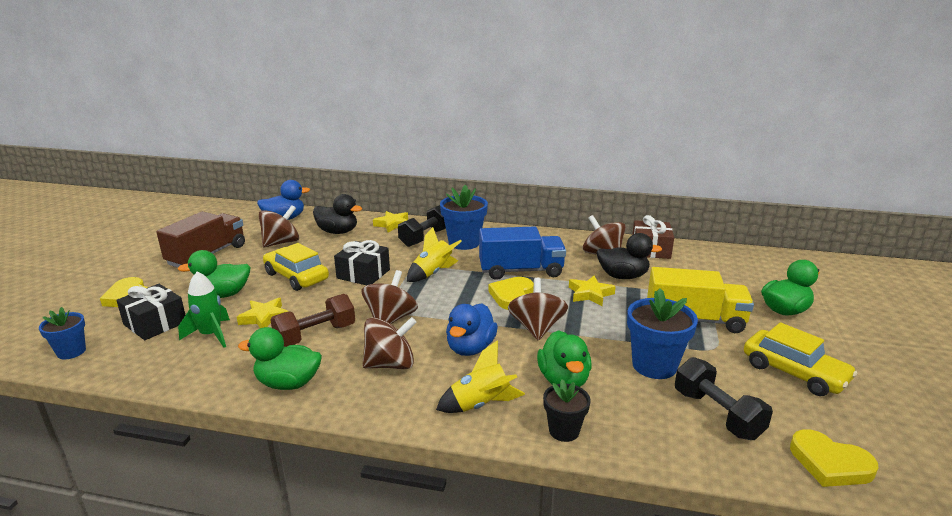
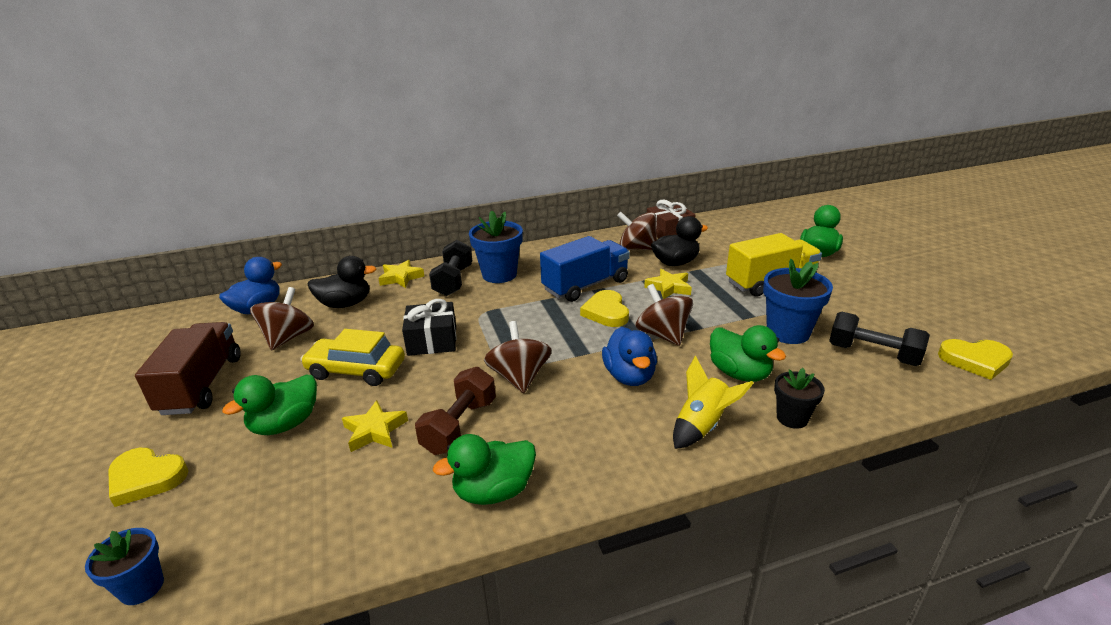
camera: 30 degrees left, 5 degrees up
(155, 323) = (231, 495): black gift -> none
(211, 335) = (330, 478): green rocket -> none
(390, 364) = (575, 423): brown spinning top -> none
(433, 273) = (505, 315): yellow rocket -> none
(794, 372) = (879, 300): yellow car -> none

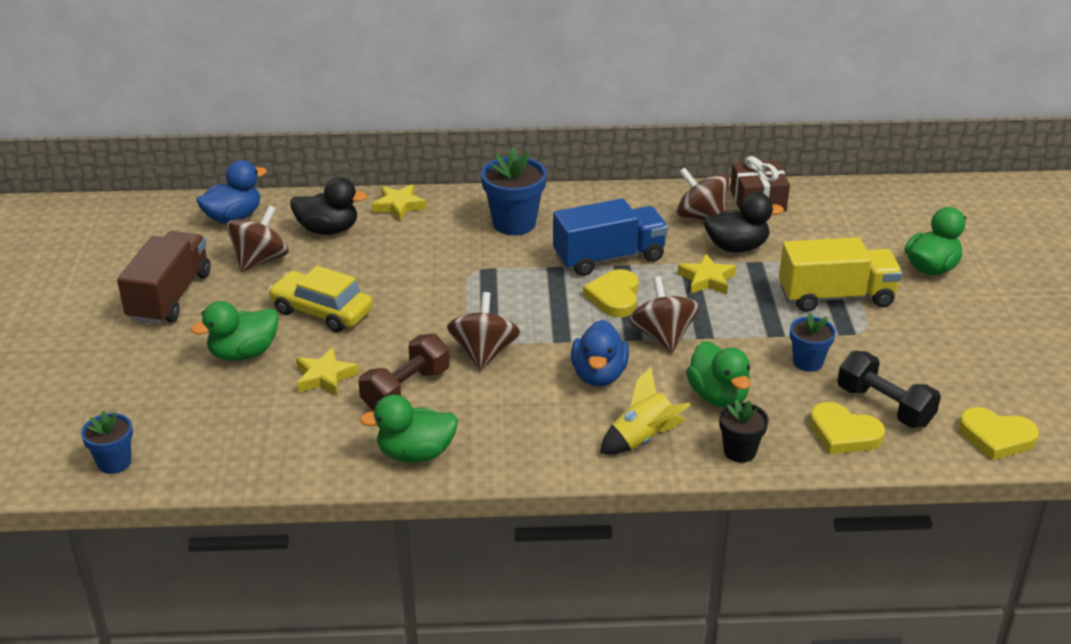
camera: 15 degrees right, 5 degrees up
(146, 478) = (118, 377): yellow heart -> yellow heart (843, 433)
(432, 340) = (409, 293): black gift -> none
(453, 281) = (457, 222): black dumbbell -> none
(788, 332) = (808, 362): blue flower pot -> blue flower pot, size x0.60

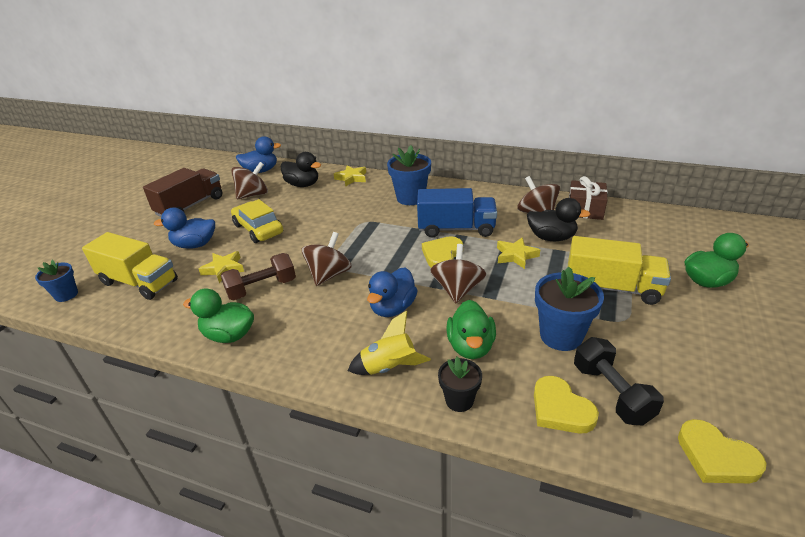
camera: 25 degrees right, 0 degrees up
(212, 421) = (139, 282): none -> yellow truck
(243, 353) = (195, 245): green duck -> blue duck
(808, 362) = (561, 336): blue flower pot -> blue flower pot, size x1.65

